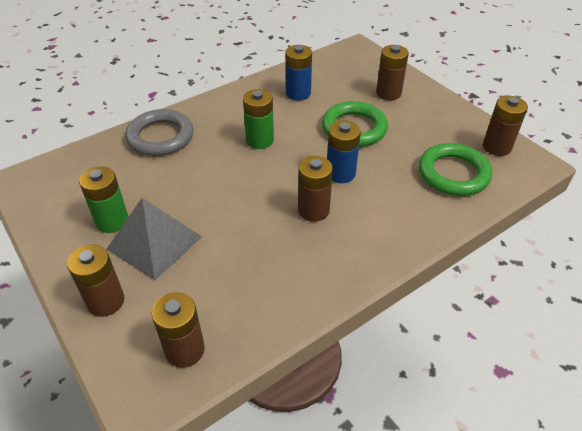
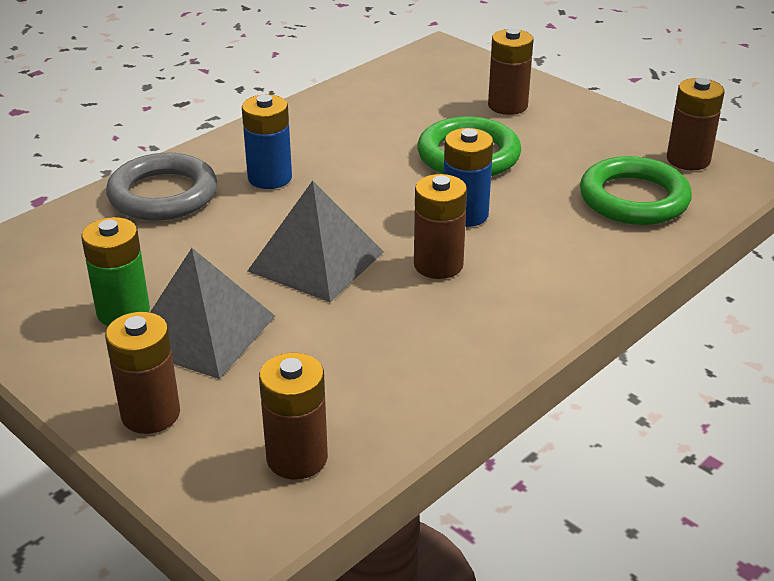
camera: 10 degrees left, 10 degrees down
(238, 197) = (316, 261): none -> grey pyramid
(260, 140) = (326, 184): green battery -> none
(298, 93) = (366, 118): blue battery -> blue battery (270, 178)

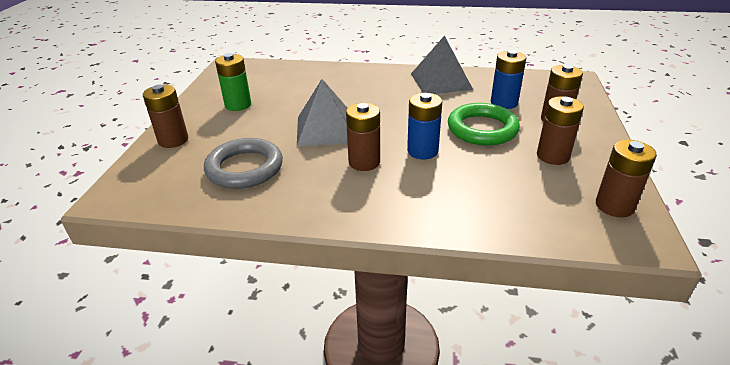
camera: 55 degrees right, 0 degrees up
(163, 194) = (332, 76): grey ring -> grey ring (244, 168)
(202, 332) = (241, 126): grey pyramid -> grey pyramid (440, 81)
(270, 178) = (379, 90): blue battery -> blue battery (504, 103)
(297, 458) = (167, 188): brown battery -> brown battery (552, 156)
(634, 198) = (528, 201): green ring -> none

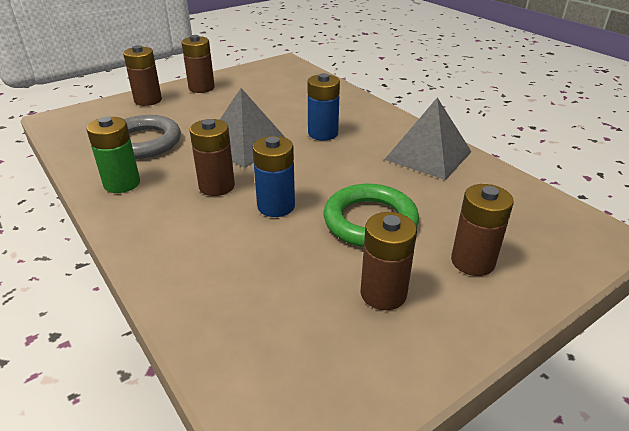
camera: 45 degrees right, 0 degrees up
(238, 105) = (229, 95): green battery -> green battery (122, 183)
(504, 103) = (450, 210): blue battery -> blue battery (323, 133)
(614, 206) = (334, 391): brown battery -> brown battery (201, 88)

